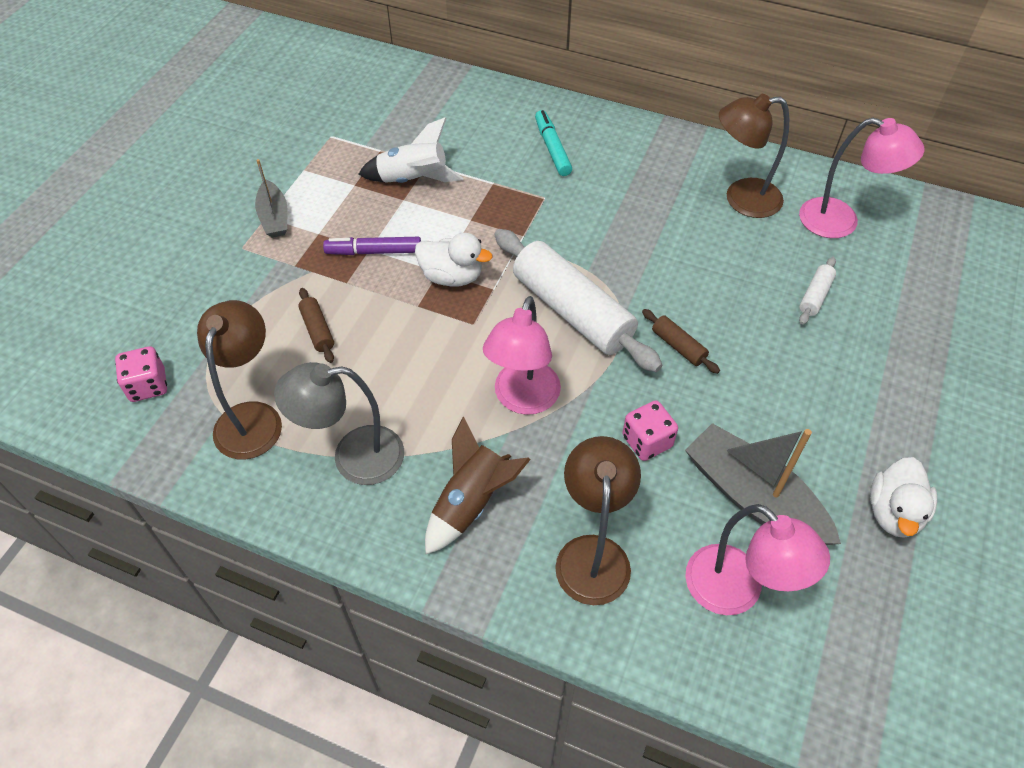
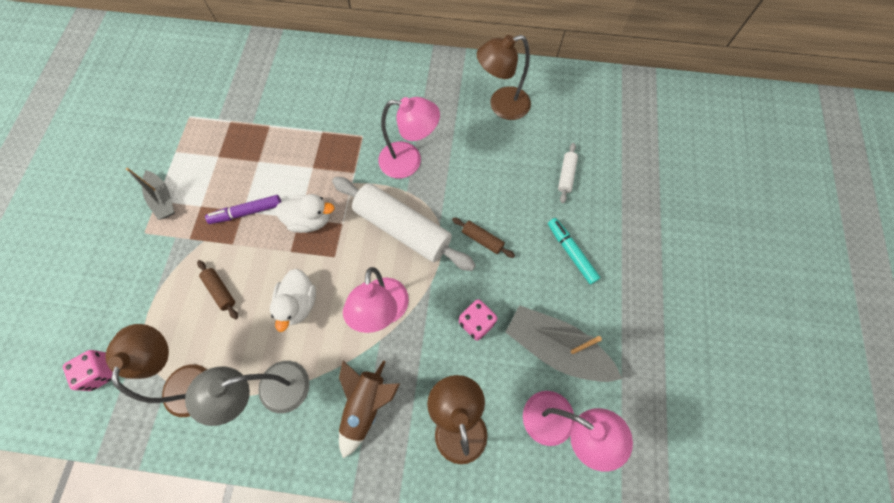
camera: 15 degrees left, 15 degrees up
(413, 179) = (261, 142): white rocket -> none
(552, 148) = (358, 91): turquoise marker -> turquoise marker (571, 252)
(841, 222) = (572, 110): pink lamp -> pink lamp (409, 161)
(894, 512) = (647, 335): white duck -> white duck (299, 303)

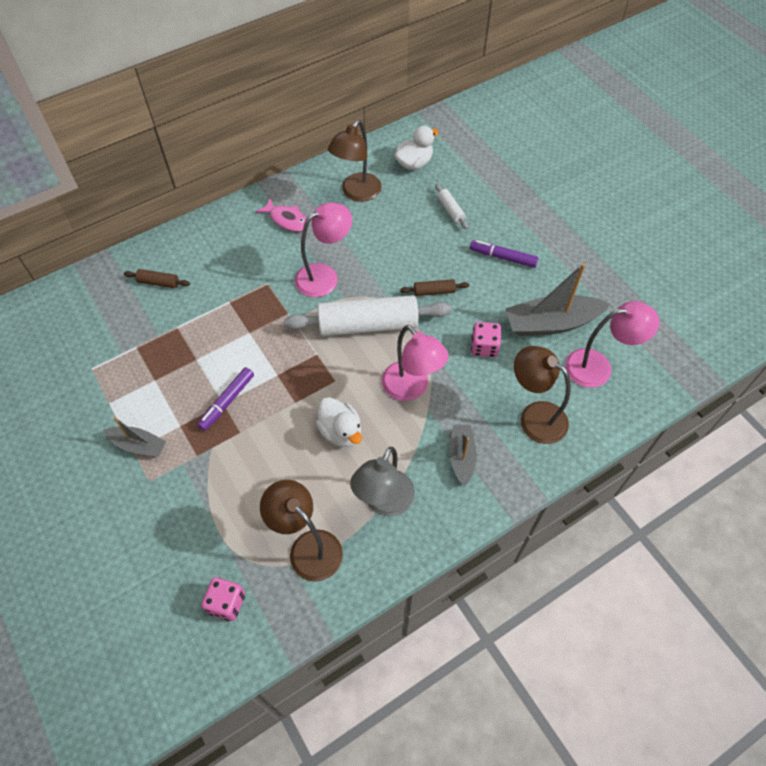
camera: 40 degrees left, 10 degrees down
(220, 291) = (266, 471): brown rolling pin -> brown rolling pin (158, 282)
(310, 220) = (287, 370): white duck -> white duck (414, 163)
(366, 405) = (461, 457): brown rocket -> grey boat
(425, 92) = (287, 220): none -> pink fish
(571, 252) = (503, 257): turquoise marker -> purple marker

